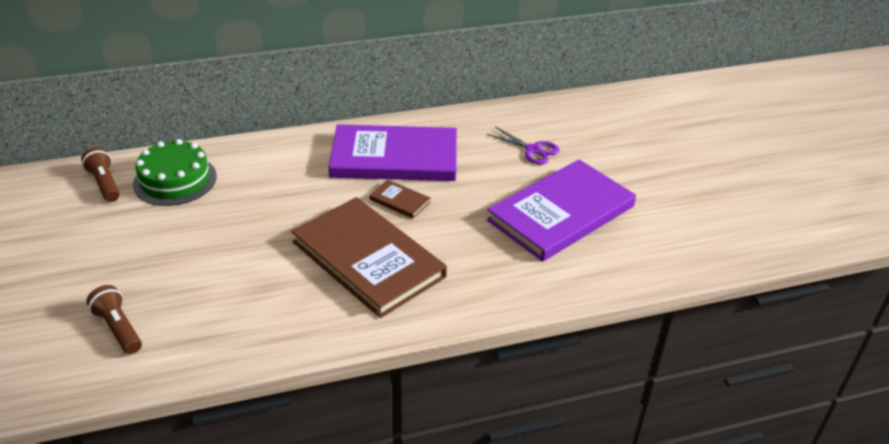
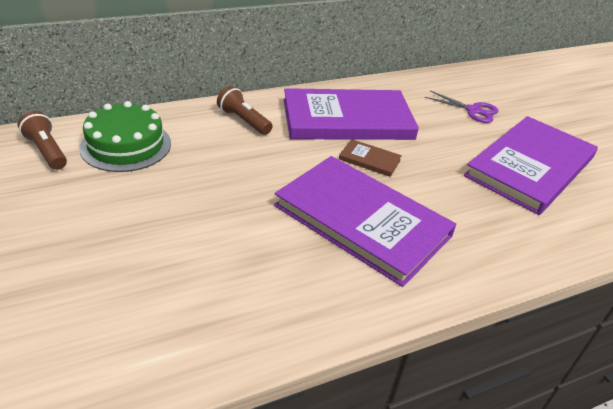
camera: 10 degrees left, 0 degrees up
(118, 328) = (92, 320): brown flashlight -> brown flashlight (244, 121)
(368, 259) = (362, 221): brown book -> purple book

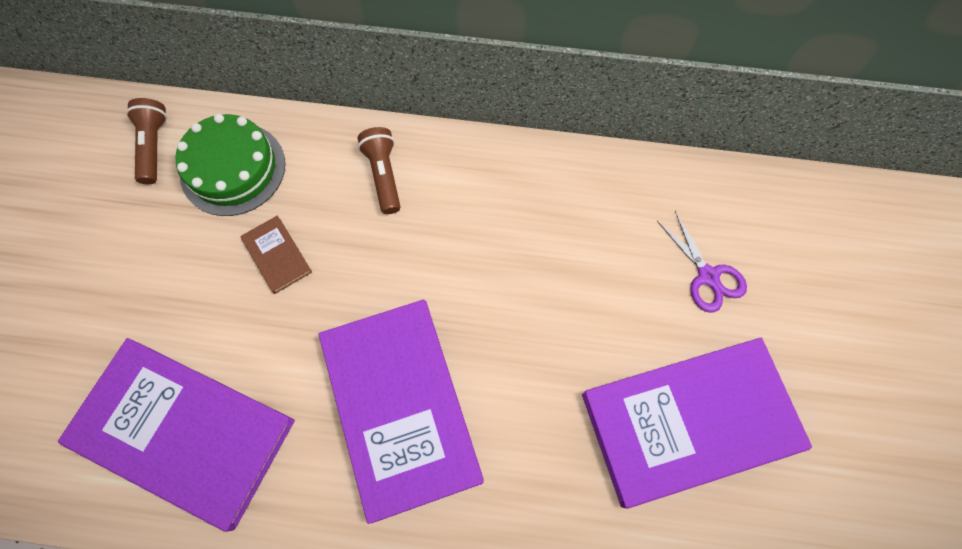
camera: 35 degrees right, 30 degrees up
(347, 119) = (513, 223): purple book -> purple book (183, 432)
(369, 159) = (485, 311): brown book -> brown book (277, 255)

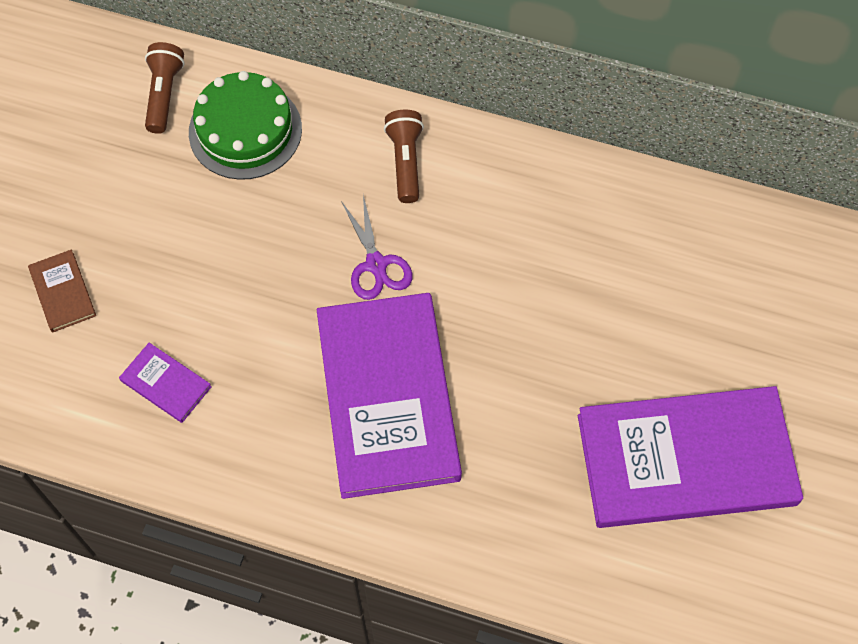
camera: 10 degrees right, 5 degrees down
(183, 432) = (166, 384): purple book -> purple book, size x0.40
(277, 255) = (281, 227): brown book -> brown book (63, 292)
(708, 276) = (738, 320): purple scissors -> purple scissors (376, 265)

